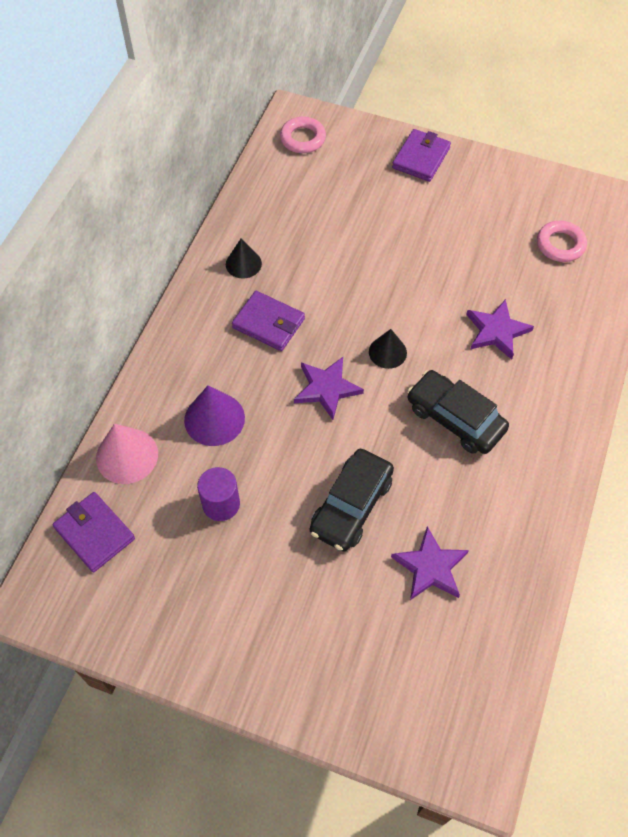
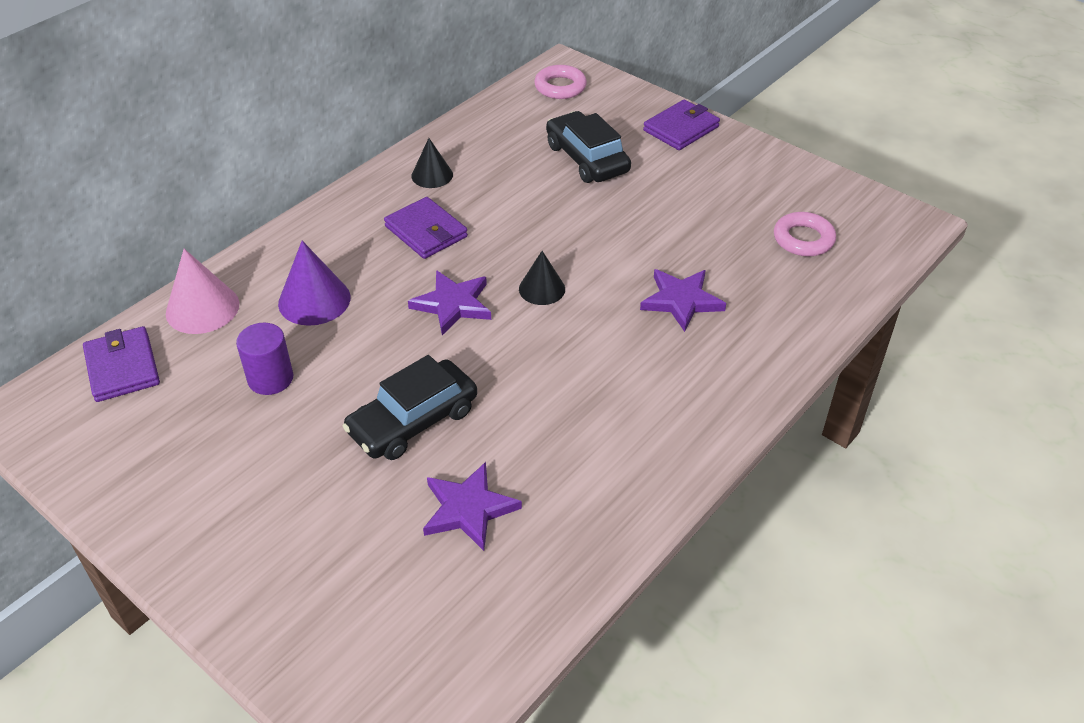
camera: 20 degrees right, 15 degrees down
(455, 418) = (584, 370): black car -> black car (587, 158)

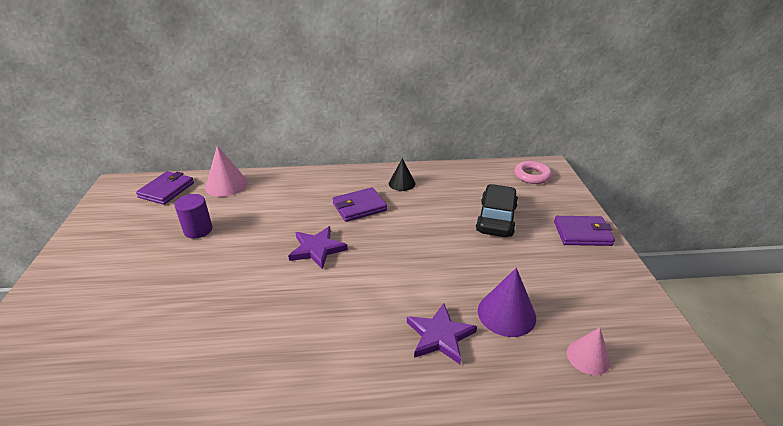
camera: 45 degrees right, 10 degrees down
(314, 300) = (267, 208): purple cone -> purple cone (506, 314)
(413, 421) = (211, 293): black car -> none
(426, 231) = (359, 207): purple wallet -> purple wallet turned 60 degrees clockwise
(468, 509) = (154, 363): purple star -> none
(542, 289) = (370, 271): black cone -> none
(803, 239) = (588, 357): pink ring -> pink cone

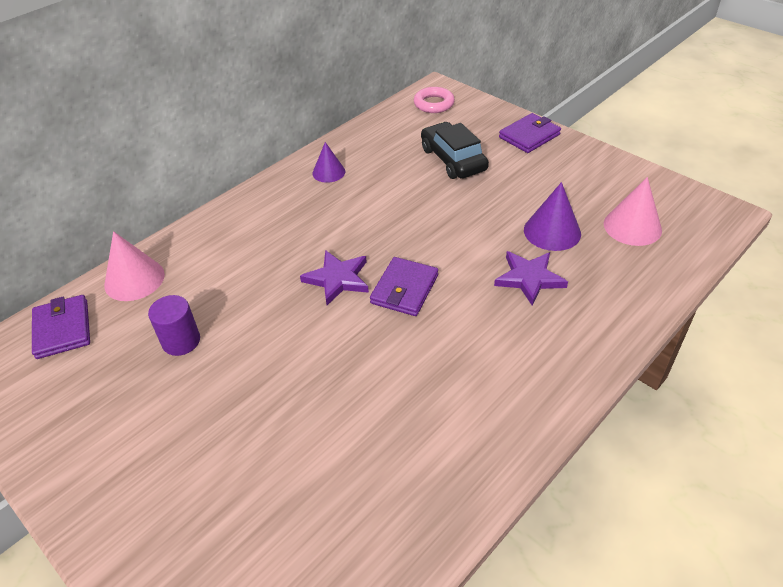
camera: 40 degrees left, 10 degrees up
(359, 207) = (320, 217): purple wallet -> purple wallet (404, 289)
(402, 183) = (328, 172): black cone -> purple cone
(588, 357) = (632, 226): pink cone -> pink cone, size x1.52

